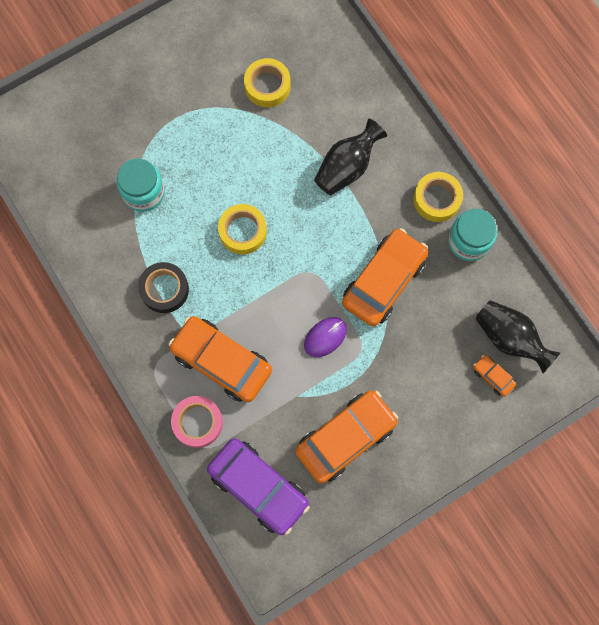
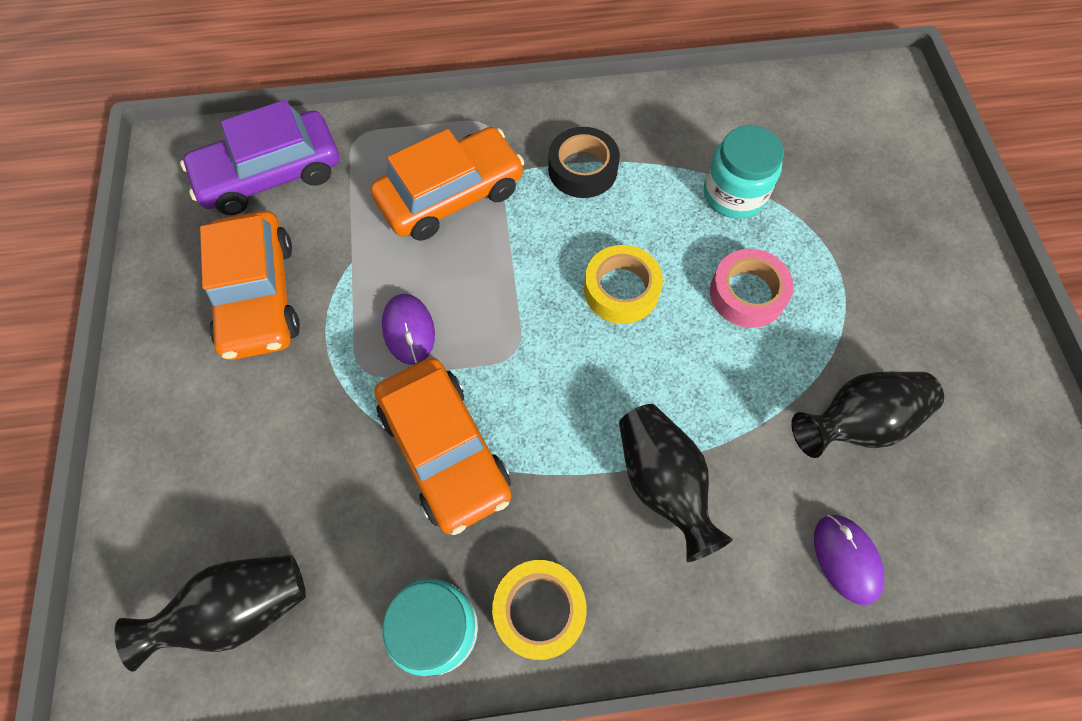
camera: 115 degrees right, 10 degrees down
(197, 422) = (390, 143): pink tape -> pink tape (747, 294)
(267, 86) = (856, 422): yellow tape -> black vase
(342, 73) = (846, 559): none -> purple mouse
(493, 376) = (200, 546): orange car -> none

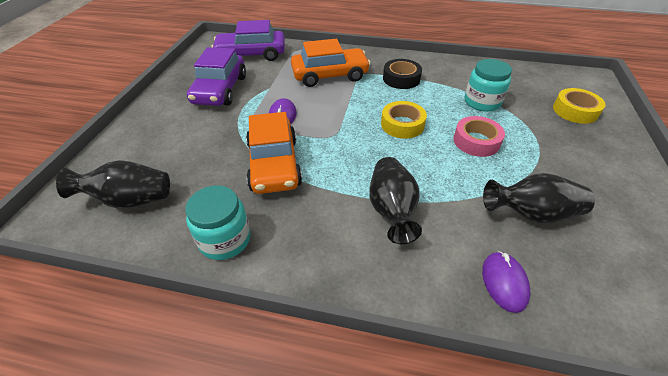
camera: 20 degrees right, 20 degrees down
(259, 296) = (220, 90): orange car -> purple car
(539, 610) = (288, 248): yellow tape -> yellow tape (575, 111)

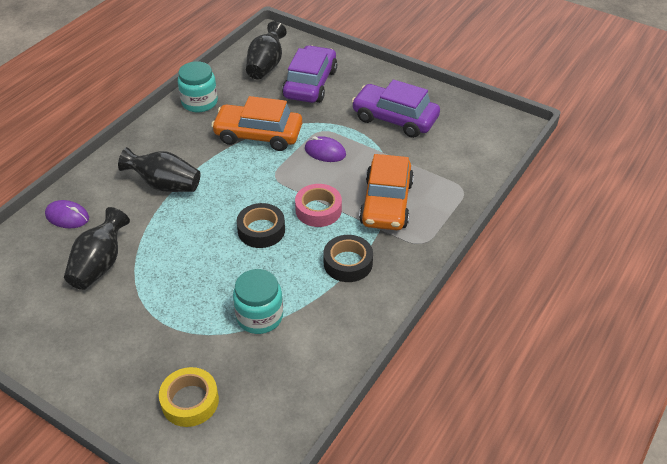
camera: 110 degrees right, 0 degrees up
(251, 54) = (466, 150): purple car -> purple car (310, 84)
(402, 124) = (261, 230): yellow tape -> black tape
(476, 141) = (201, 275): pink tape -> pink tape (318, 210)

